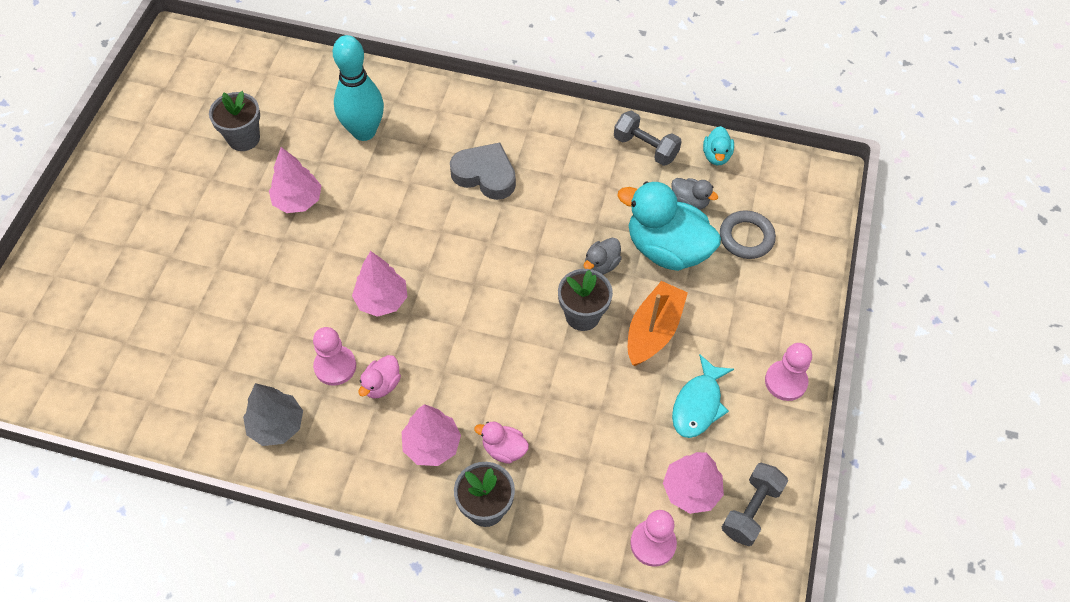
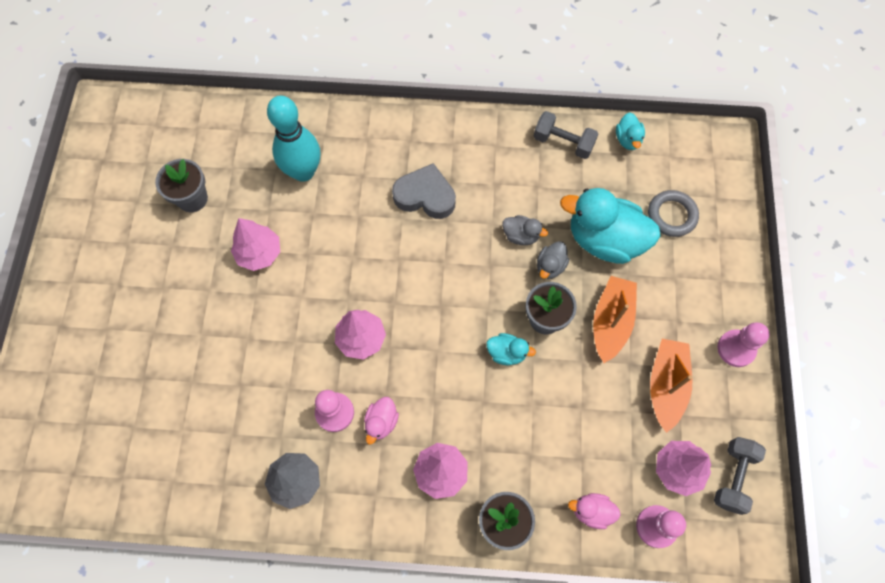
camera: 10 degrees left, 10 degrees up
(504, 449) = (506, 463): pink duck -> pink duck (591, 511)
(532, 341) = (507, 353): none -> turquoise duck
(689, 202) = (614, 189): grey duck -> grey duck (521, 236)
(698, 404) = (666, 386): turquoise fish -> orange boat

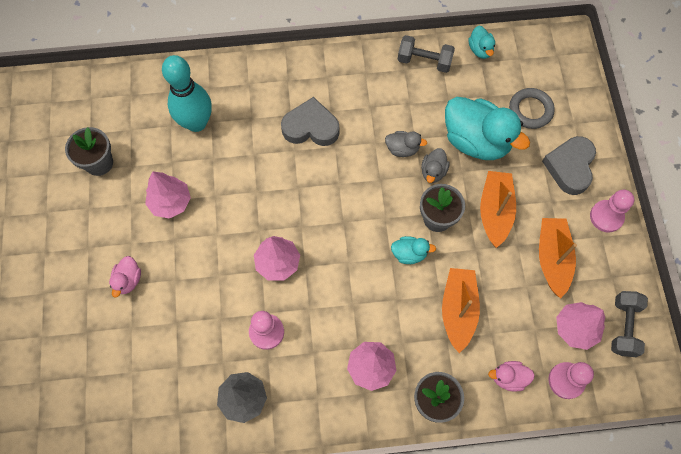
camera: 10 degrees left, 0 degrees up
(381, 422) = (310, 333): pink duck -> pink duck (128, 280)
(549, 425) = (458, 310): none -> orange boat
(604, 240) = (476, 141): turquoise duck -> turquoise duck turned 150 degrees counterclockwise
(704, 286) = (570, 167): none -> grey heart

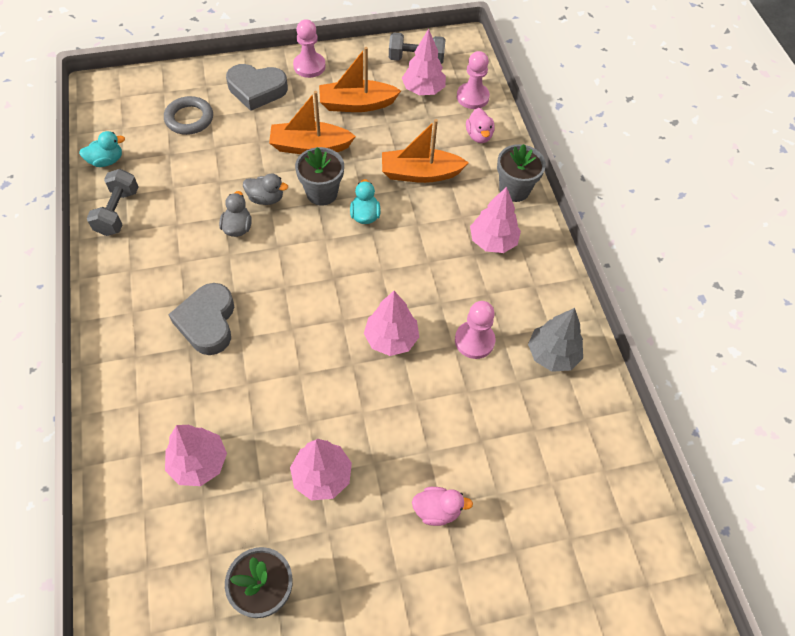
camera: 100 degrees left, 10 degrees down
(196, 123) = (198, 463): turquoise bowling pin -> pink tree
(476, 141) = (227, 162): turquoise duck -> none

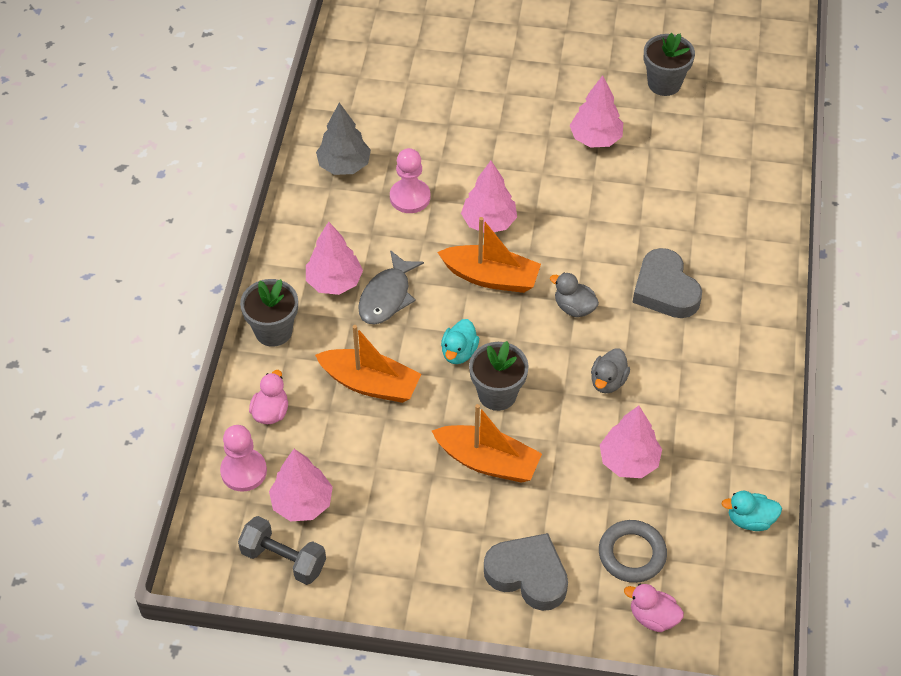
camera: 155 degrees left, 5 degrees down
(117, 212) = (743, 443): grey dumbbell -> none
(198, 463) = (698, 177): pink tree -> pink tree (629, 461)
(207, 322) = (665, 290): grey heart -> grey heart turned 135 degrees clockwise
(266, 198) = (565, 407): grey duck -> grey duck (574, 307)
(309, 66) = (440, 595): pink pawn -> none
(357, 104) = (401, 508): orange boat -> orange boat (491, 277)
(437, 510) = (510, 91): pink duck -> pink duck (653, 617)
(444, 242) = (387, 296): none -> grey fish

